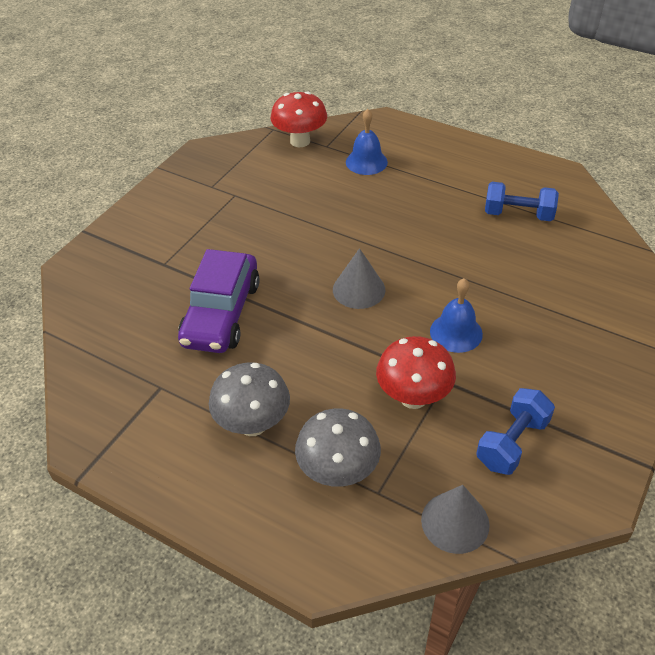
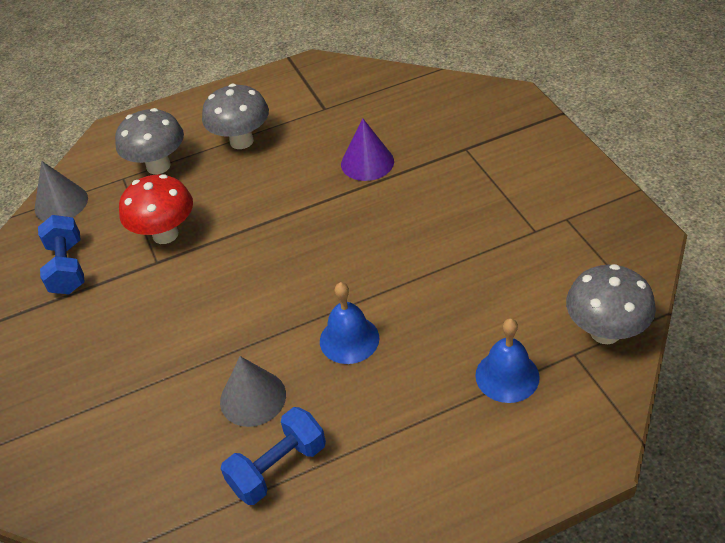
camera: 130 degrees right, 0 degrees up
(221, 313) = (367, 162): purple car -> purple cone
(300, 141) = (605, 332): red mushroom -> grey mushroom
(359, 289) = (307, 260): grey cone -> grey cone (253, 398)
(456, 332) = (190, 299): blue bell -> blue bell (349, 339)

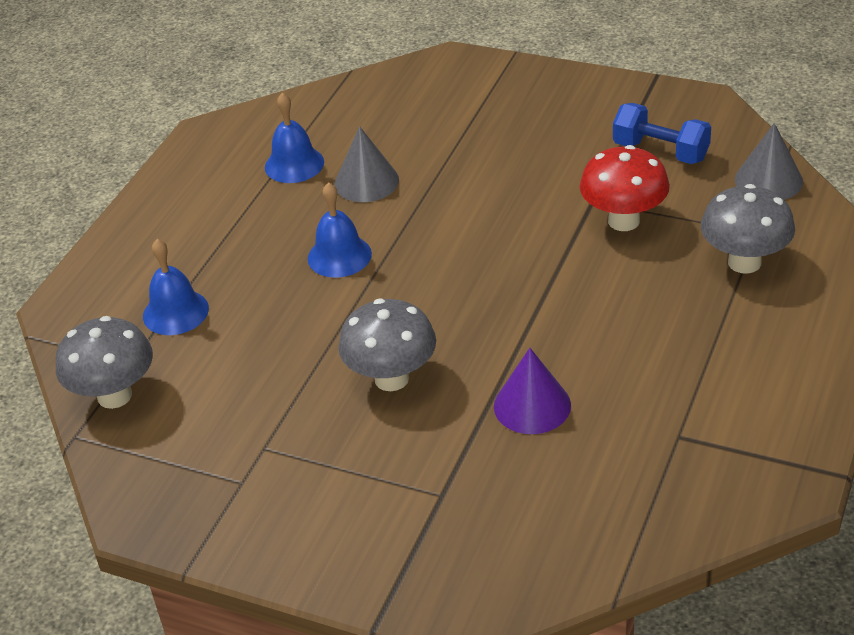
camera: 135 degrees right, 5 degrees down
(241, 141) = (706, 338): grey mushroom -> grey mushroom (391, 378)
(278, 467) = (294, 164): blue dumbbell -> blue bell

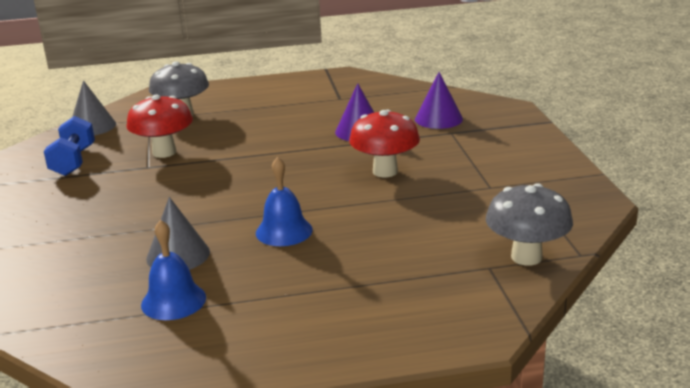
camera: 125 degrees left, 15 degrees down
(175, 312) = (417, 273): blue bell -> none
(391, 378) = (385, 171): grey mushroom -> red mushroom
(499, 506) = (438, 119): none -> purple cone

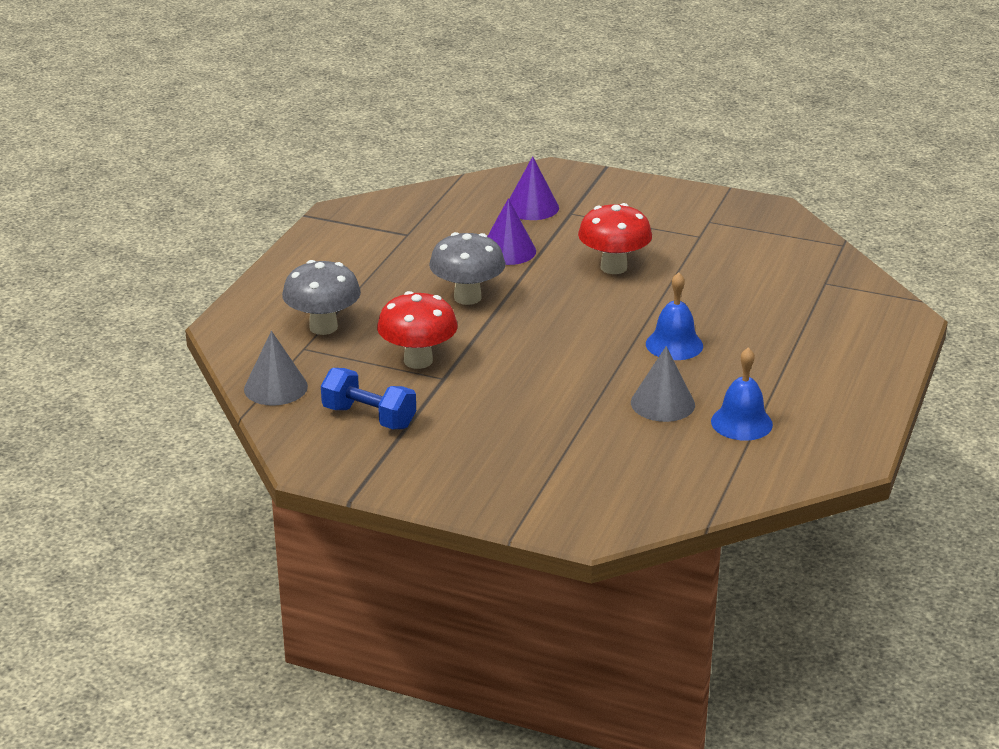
camera: 60 degrees left, 5 degrees up
(526, 257) = (825, 264): grey mushroom -> grey mushroom (467, 297)

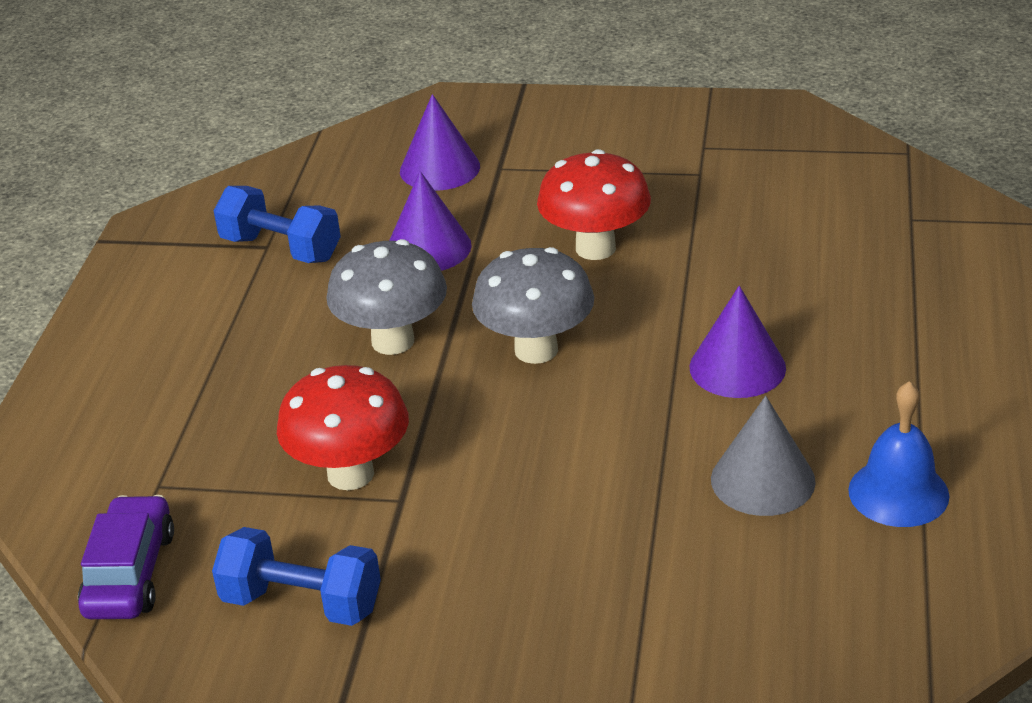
camera: 10 degrees left, 5 degrees up
(275, 387) = (130, 573): grey cone -> purple car
(323, 327) = (180, 439): grey mushroom -> grey mushroom (536, 350)
(415, 237) = (281, 249): none -> blue dumbbell
(674, 344) = (737, 367): blue bell -> purple cone

